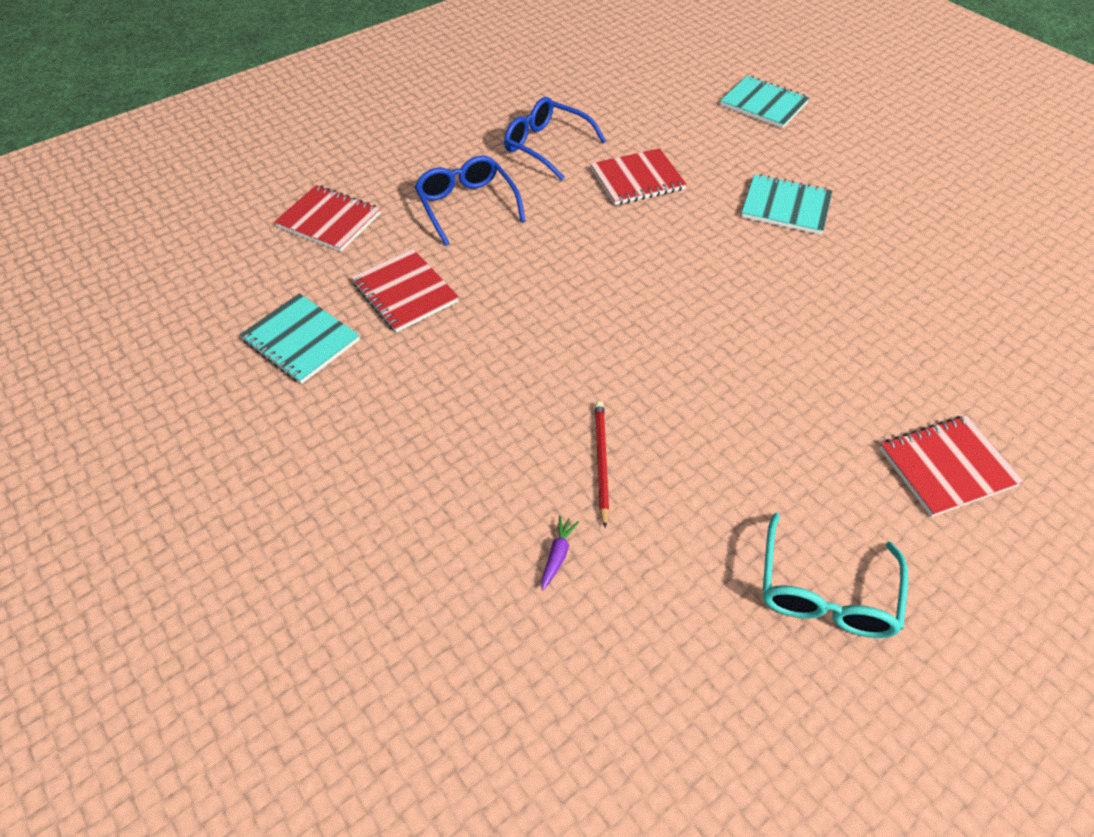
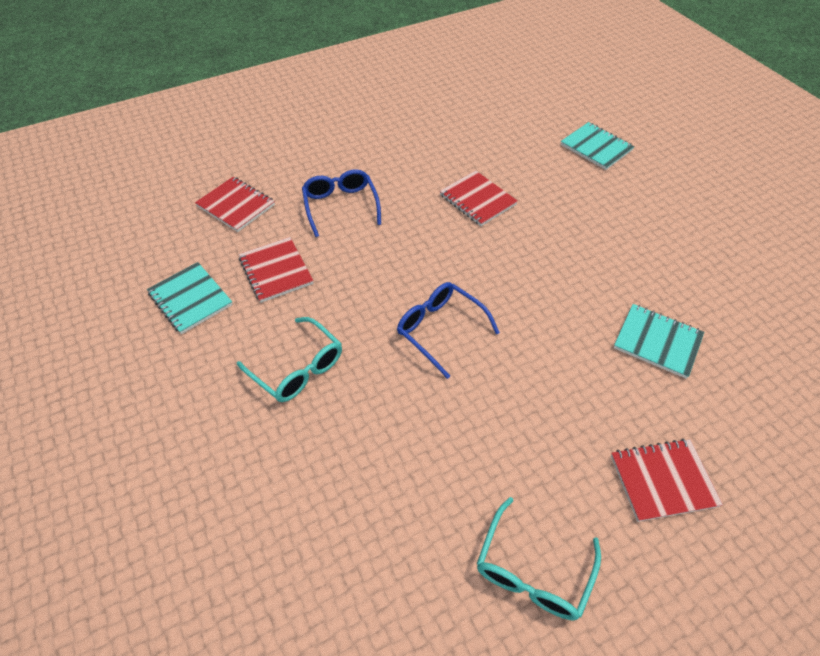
camera: 10 degrees right, 0 degrees up
(467, 404) = (297, 368): none -> turquoise glasses
(546, 146) = (414, 164): blue glasses -> blue glasses (440, 329)
(557, 555) = (332, 503): purple carrot -> none
(601, 461) = (386, 431): red pencil -> none
(637, 179) = (477, 200): red notebook -> red notebook turned 60 degrees clockwise
(785, 207) = (590, 237): turquoise notebook -> turquoise notebook (657, 342)

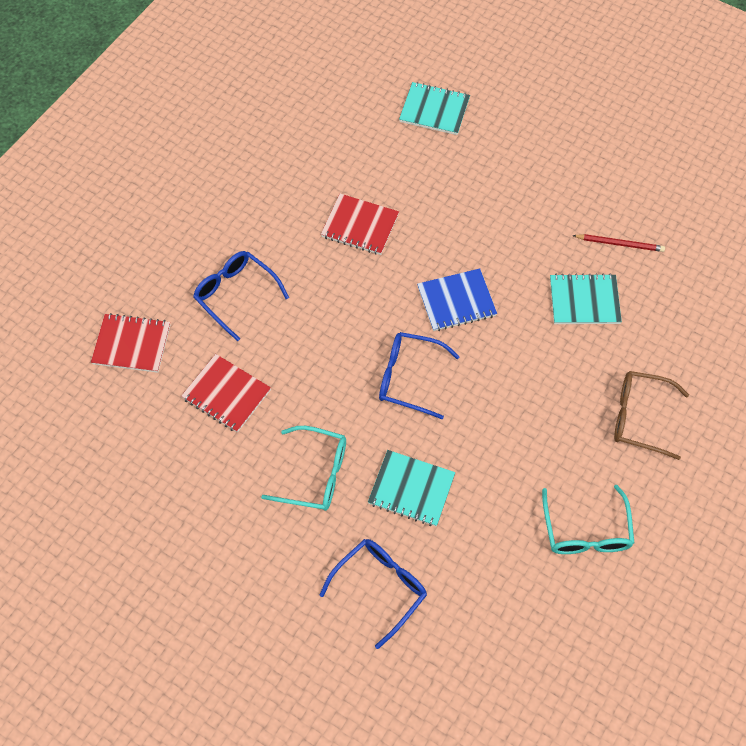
camera: 30 degrees left, 10 degrees up
(190, 299) = (170, 462): turquoise notebook -> turquoise notebook (411, 489)
(277, 505) = (380, 588): none -> blue glasses
(526, 288) = (456, 301): none -> blue notebook
(663, 480) = (639, 417): red notebook -> brown glasses
(722, 309) = (620, 244): none -> red pencil

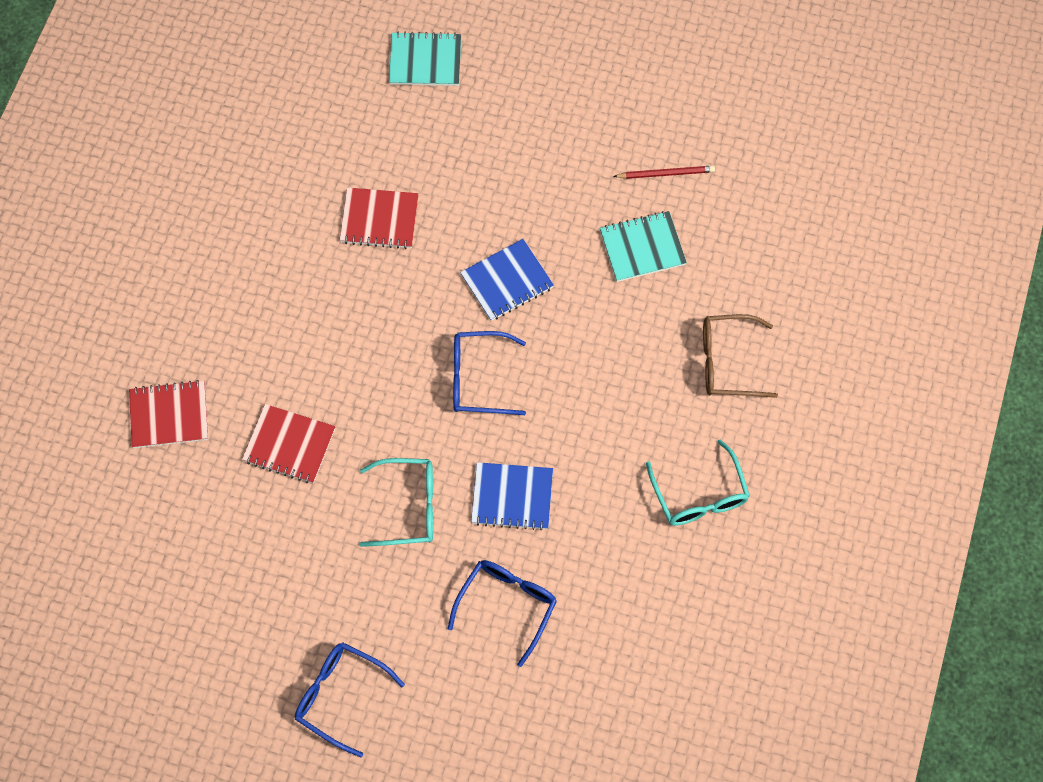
camera: 15 degrees left, 5 degrees up
(236, 295) = (266, 332): blue glasses -> blue glasses (340, 696)
(411, 489) = (512, 497): turquoise notebook -> blue notebook

